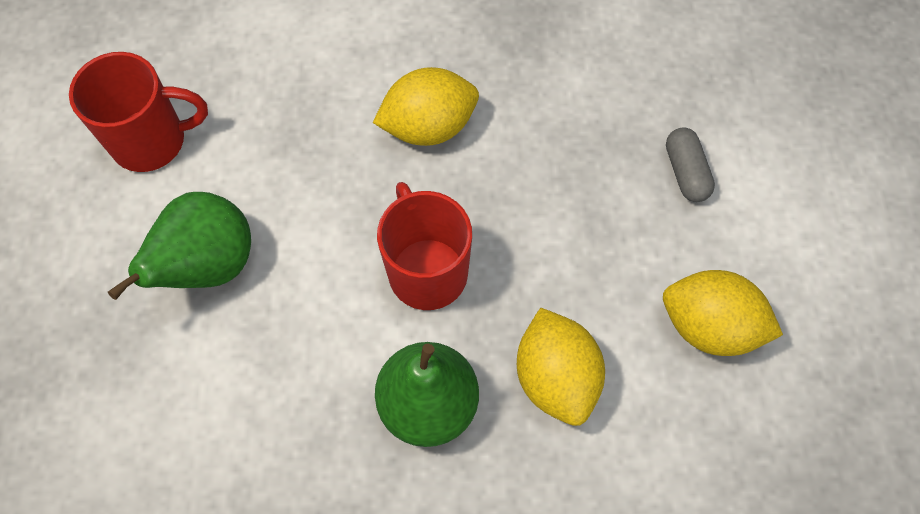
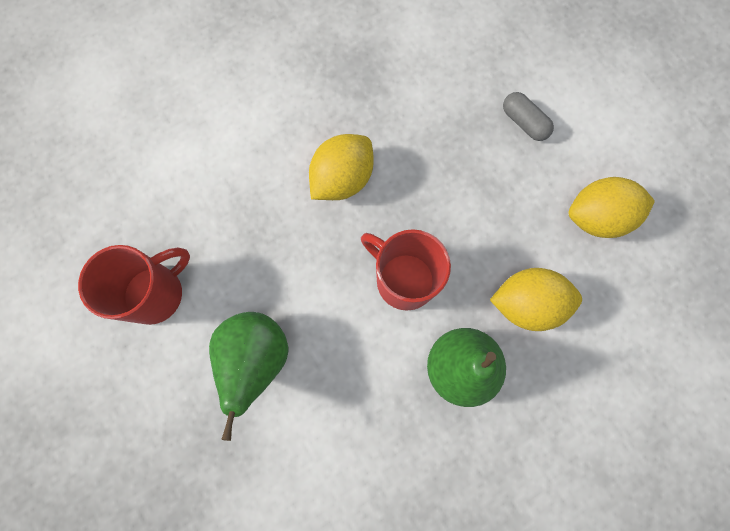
camera: 30 degrees left, 10 degrees up
(556, 377) = (526, 303): yellow lemon -> yellow lemon turned 45 degrees counterclockwise

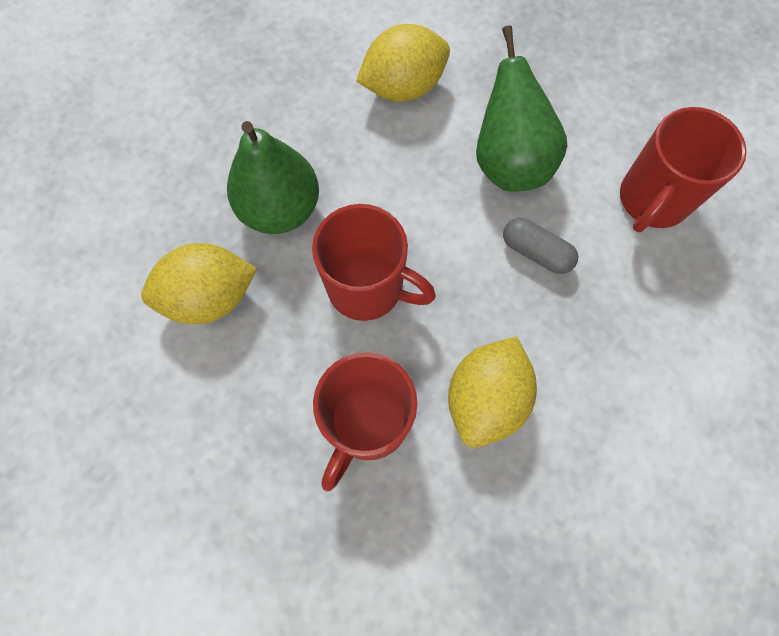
camera: 165 degrees right, 5 degrees down
(427, 184) = (367, 422): none -> red mug
(524, 122) = (241, 564): grey capsule -> grey capsule (536, 252)
(596, 217) = (123, 436): yellow lemon -> yellow lemon (403, 87)

